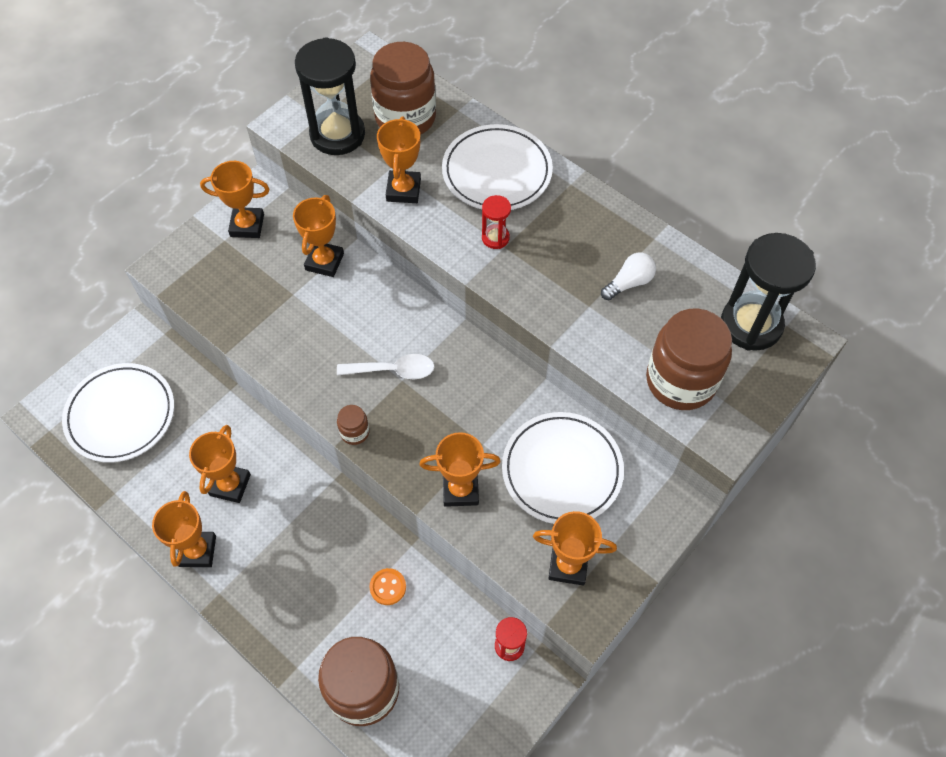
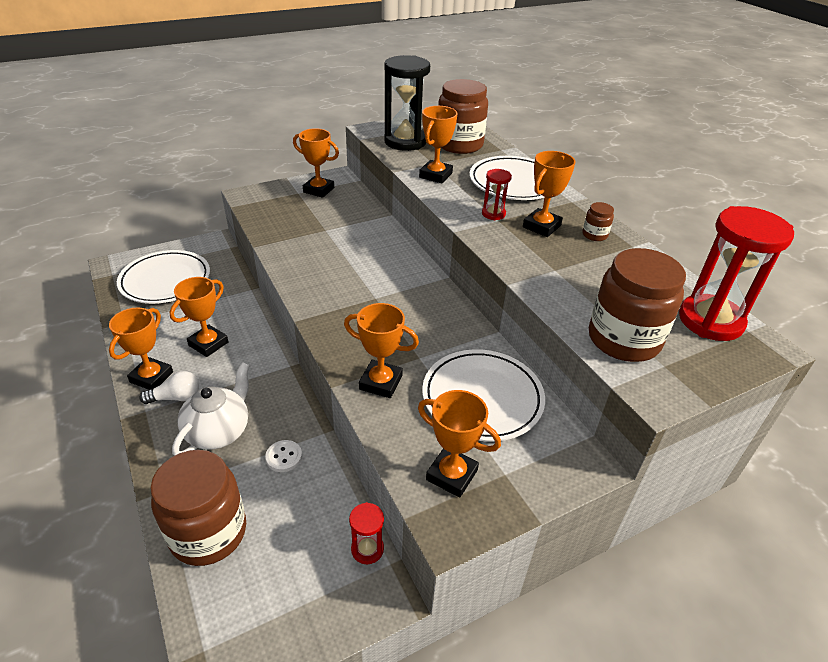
camera: 20 degrees right, 20 degrees down
(308, 585) = (219, 431): none -> white teapot
(324, 262) = (360, 220): orange trophy -> orange trophy (541, 226)
(354, 432) = (316, 318): brown jar -> brown jar (594, 235)
(388, 587) = (284, 457): orange button -> white button
(393, 370) = (372, 290): white spoon -> none
(629, 283) = (598, 265): white light bulb -> white light bulb (176, 397)
(751, 324) = (710, 321): black hourglass -> red hourglass

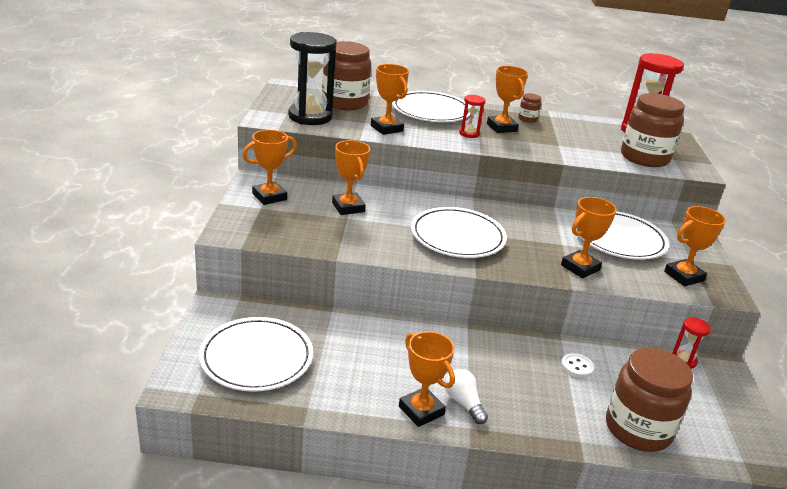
camera: 60 degrees left, 10 degrees down
(176, 397) = (463, 403): white light bulb -> white light bulb turned 45 degrees counterclockwise
(208, 344) = (398, 361): orange trophy -> orange trophy (348, 207)
(219, 431) = (526, 391): white teapot -> none
(356, 291) = (457, 237): none -> white plate

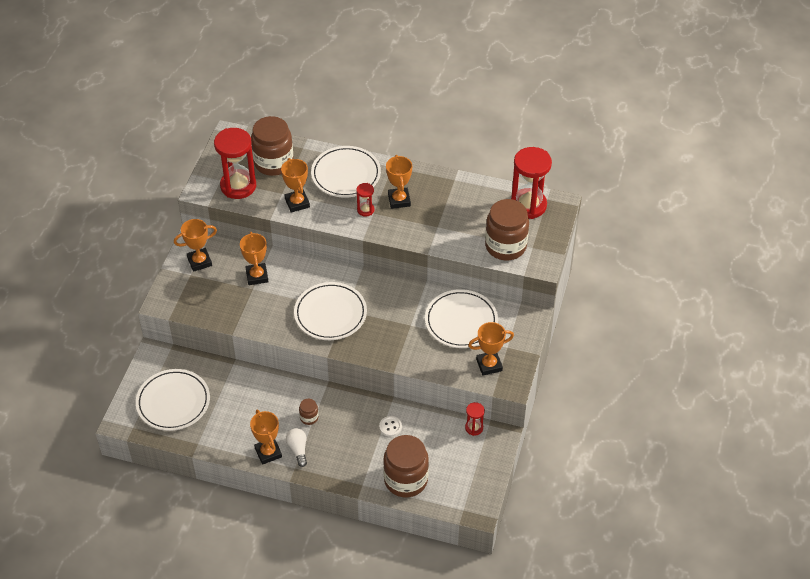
camera: 15 degrees right, 20 degrees up
(310, 117) = (238, 186): black hourglass -> red hourglass
(527, 119) = (430, 186): brown jar -> brown jar (309, 417)
(580, 267) = (411, 351): orange trophy -> none

